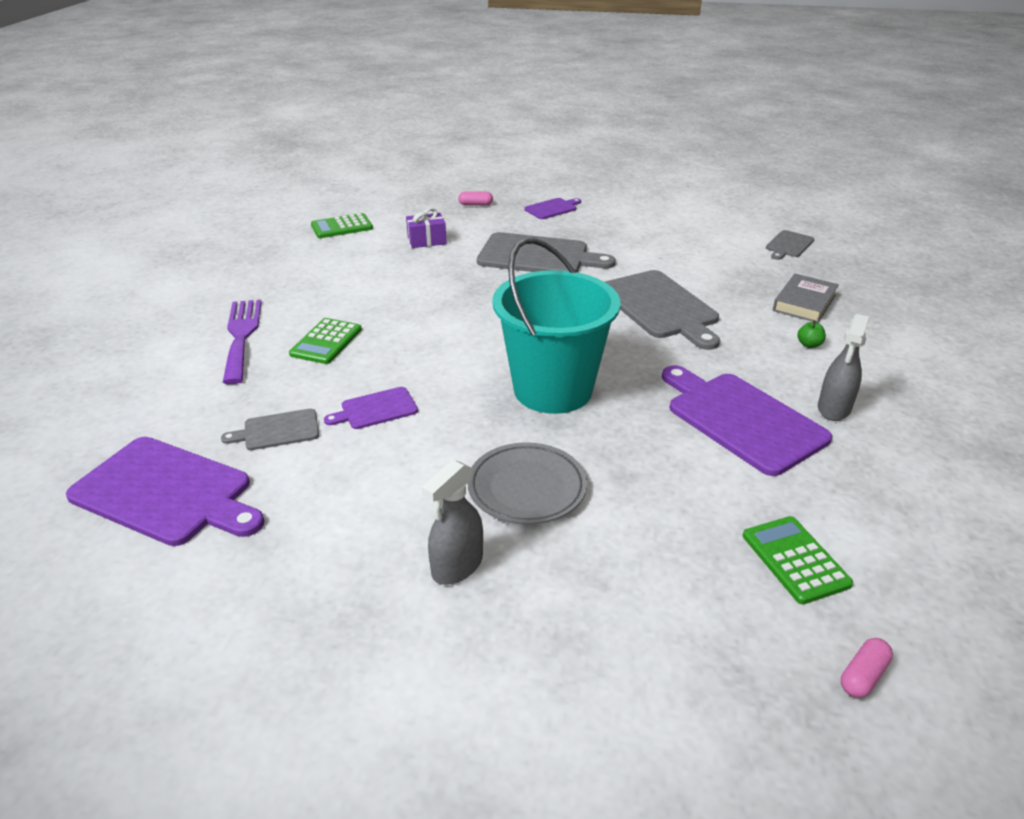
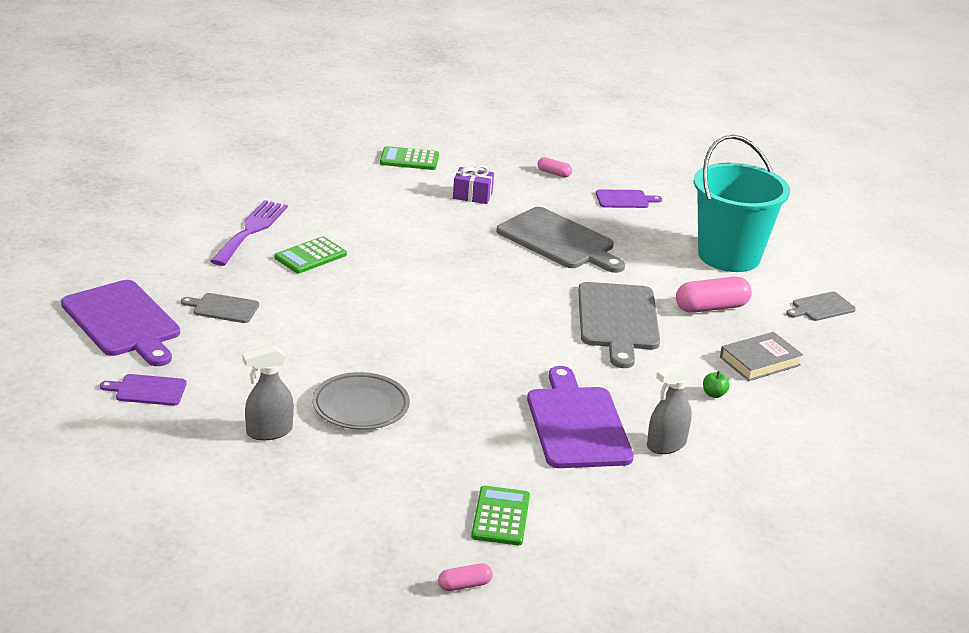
camera: 25 degrees right, 5 degrees down
(375, 409) = (303, 318): purple cutting board -> purple cutting board (148, 390)
(552, 390) = (450, 351): turquoise bucket -> turquoise bucket (729, 256)
(715, 271) = (711, 307): none -> pink capsule

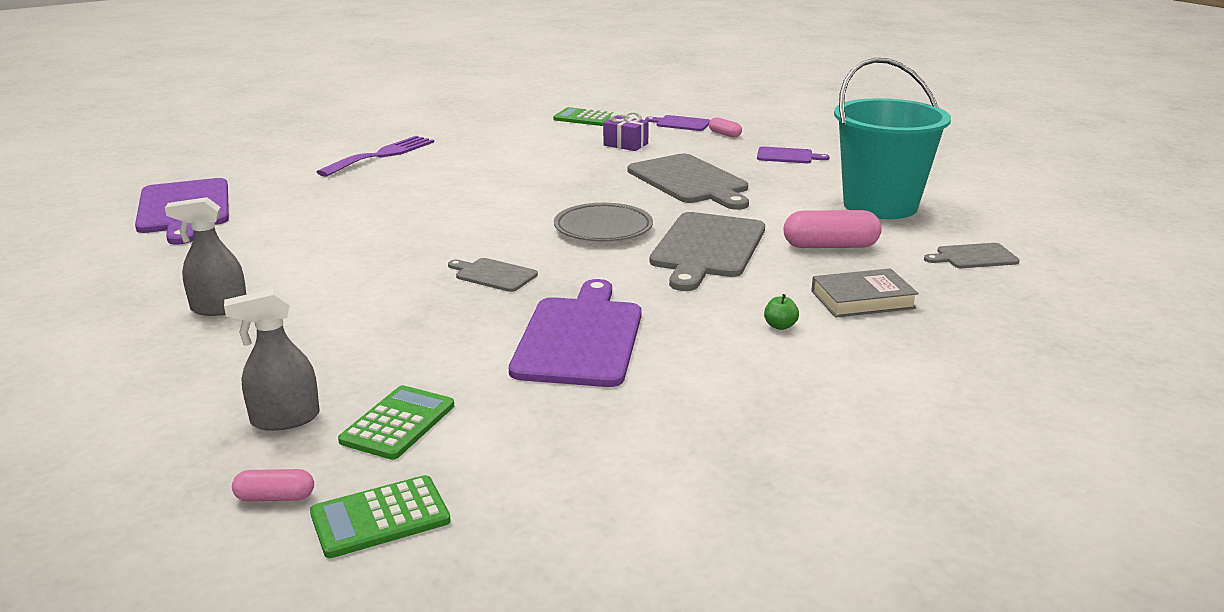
camera: 20 degrees right, 5 degrees down
(148, 390) = (140, 262): purple cutting board -> purple cutting board (680, 123)
(223, 308) = (291, 206): grey cutting board -> grey cutting board (493, 275)
(310, 256) = (419, 176): green calculator -> green calculator (380, 517)
(360, 406) = (342, 296): grey plate -> grey plate (603, 229)
(666, 445) = (679, 371): grey spray bottle -> grey spray bottle (285, 419)

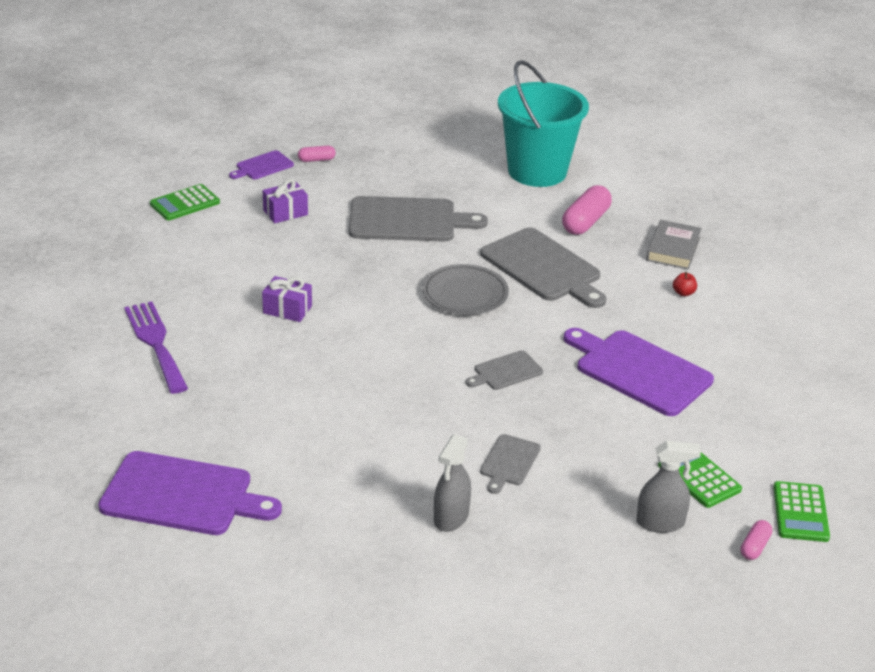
camera: 60 degrees left, 10 degrees up
(285, 419) = (660, 522): grey spray bottle -> grey spray bottle turned 105 degrees counterclockwise
(482, 178) = (287, 309): none -> purple gift
(780, 326) = (683, 293): green apple -> red apple
(787, 156) = (401, 158): purple cutting board -> none
(973, 257) = (648, 183): grey cutting board -> grey cutting board (509, 462)

